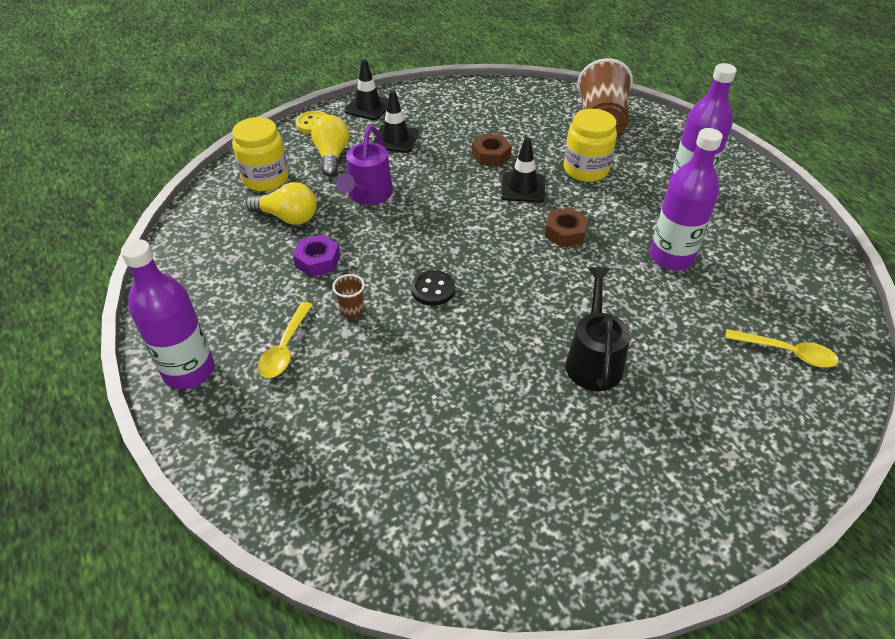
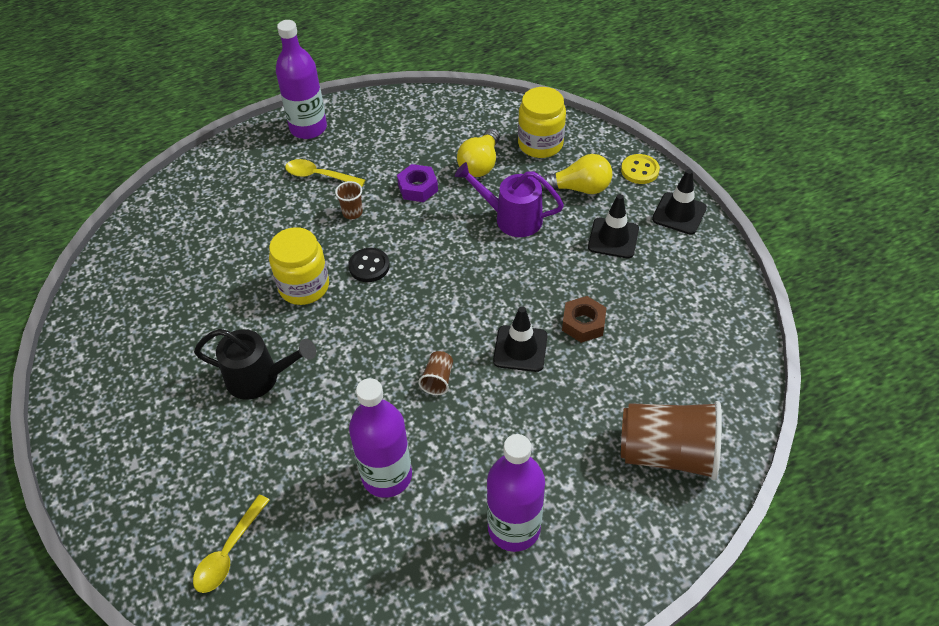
camera: 95 degrees right, 5 degrees up
(565, 233) = (438, 379): brown nut -> brown cup
(586, 170) = (555, 417): yellow jar -> yellow jar (304, 286)

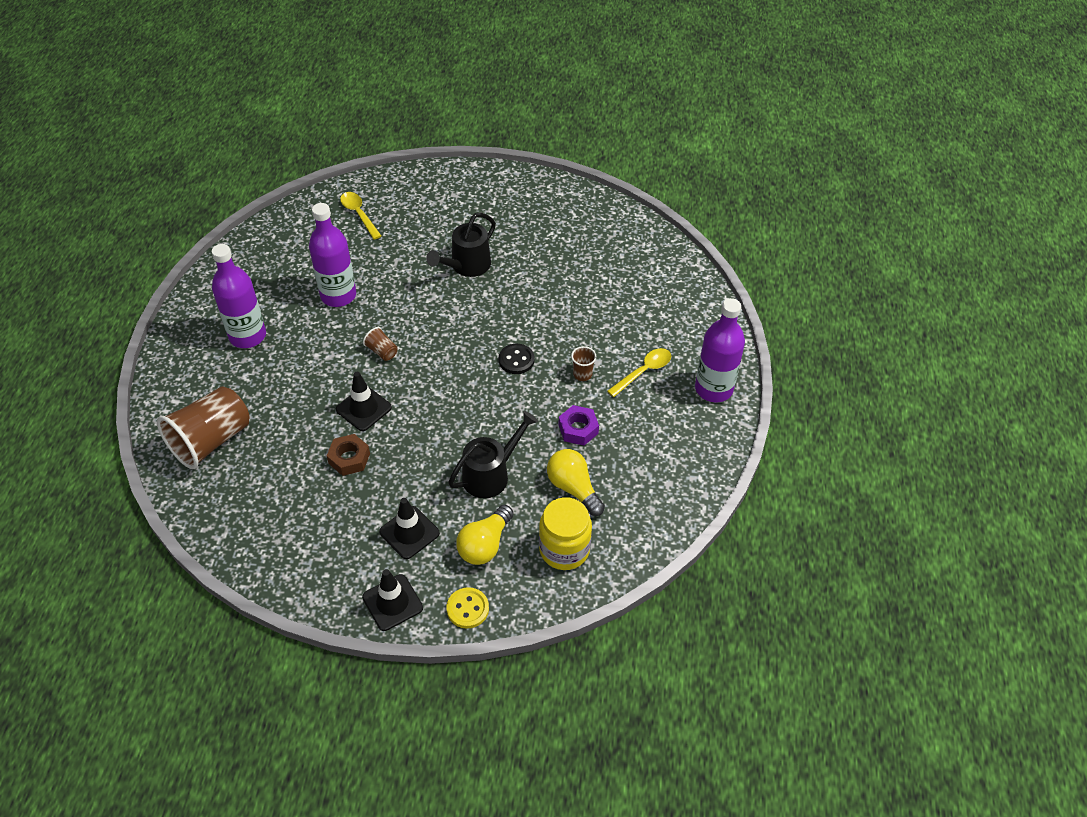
camera: 120 degrees right, 0 degrees up
(304, 286) = (528, 316): yellow jar -> none
(511, 218) = (491, 474): purple watering can -> black watering can

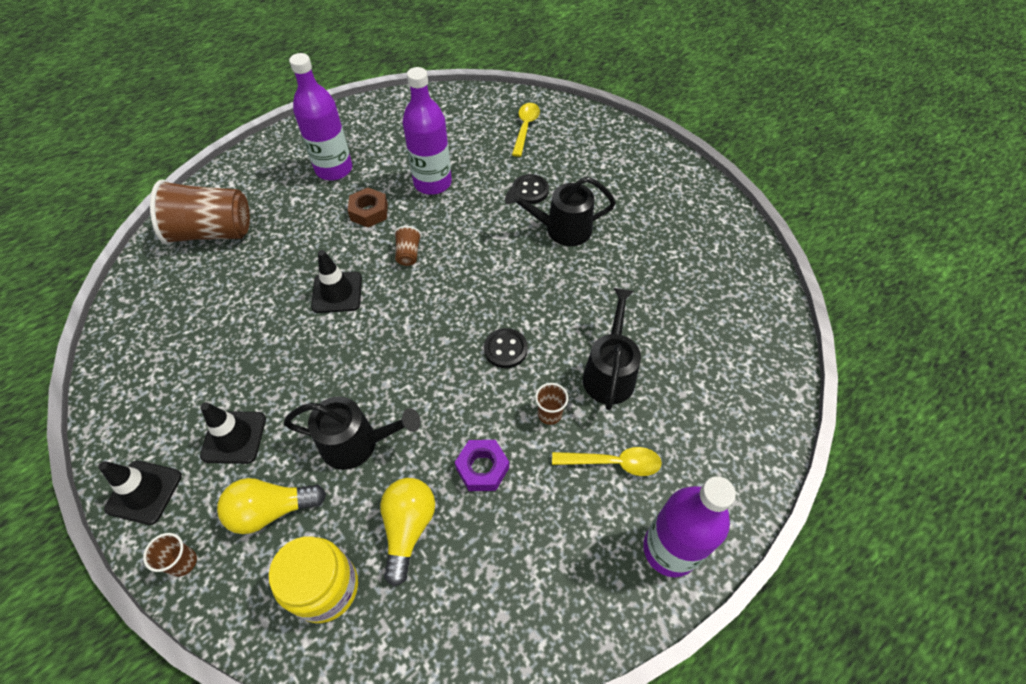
camera: 45 degrees right, 5 degrees up
(349, 458) = (276, 327): brown nut -> brown nut (369, 212)
(415, 255) = (530, 190): none -> black button
(467, 609) = (183, 562): yellow button -> brown cup
(590, 328) = (609, 372): none -> black watering can

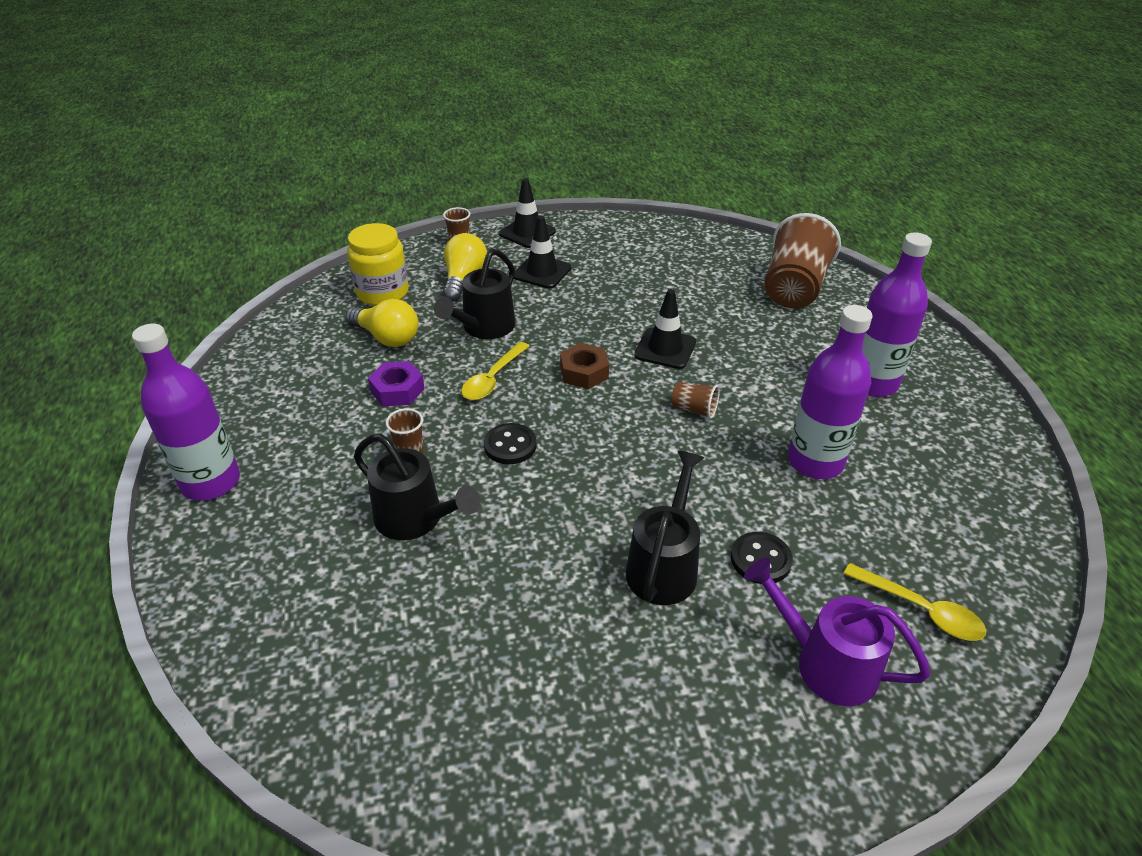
camera: 115 degrees right, 15 degrees down
(369, 212) = (780, 395): brown nut -> brown nut (584, 372)
(581, 155) = (824, 662): none -> purple watering can
(613, 463) = (320, 478): yellow spoon -> yellow spoon (493, 379)

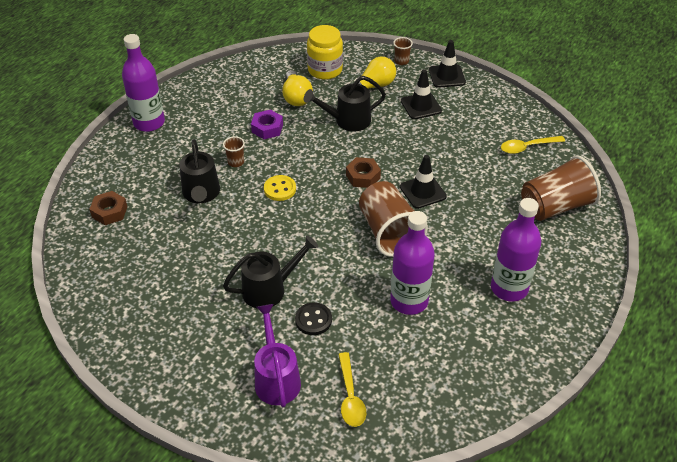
camera: 45 degrees right, 5 degrees up
(304, 640) = (109, 212): none -> brown nut
(493, 379) = (316, 151): yellow spoon -> yellow spoon (527, 147)
(510, 445) = (280, 189): black button -> yellow button
(694, 409) = (389, 233): brown cup -> brown cup, size x2.33

